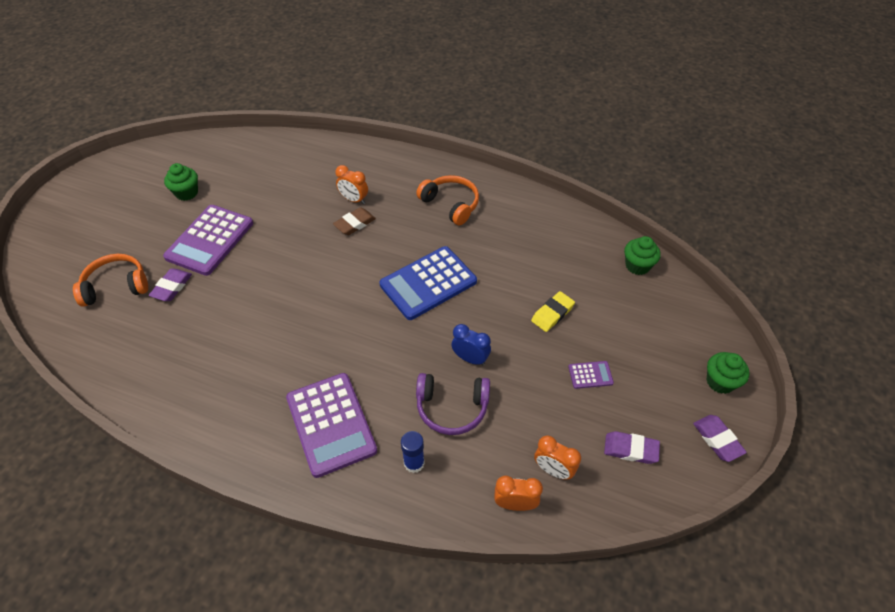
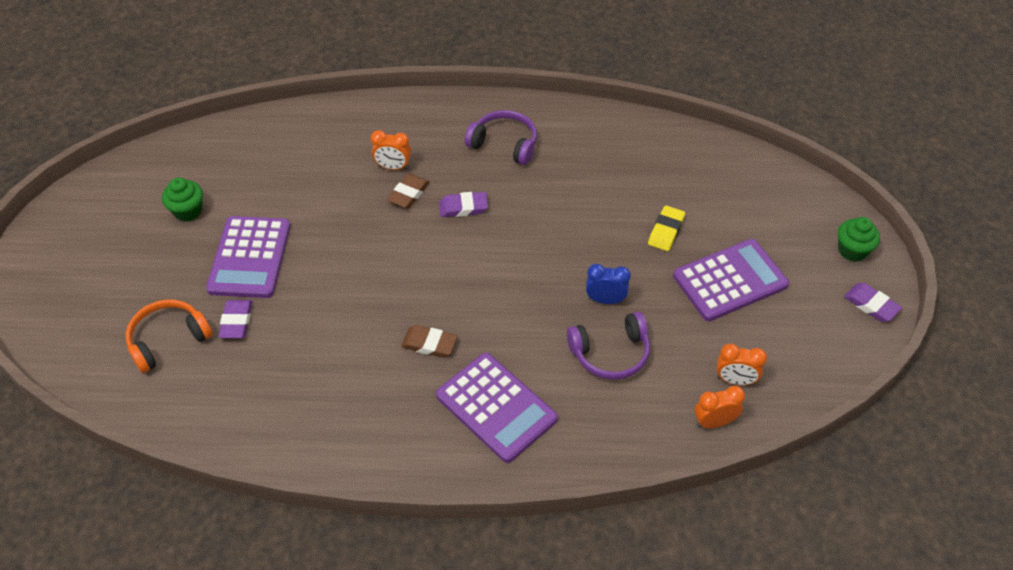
camera: 20 degrees left, 0 degrees up
(306, 351) = (429, 344): none -> brown eraser
(414, 463) = (599, 417): blue glue stick -> none
(428, 283) = (523, 236): blue calculator -> none
(450, 204) = (504, 144): orange headphones -> purple headphones
(590, 375) = (730, 280): purple calculator -> purple calculator, size x2.30
(630, 449) = (797, 338): purple eraser -> purple eraser (463, 207)
(637, 266) = (728, 158): green cupcake -> none

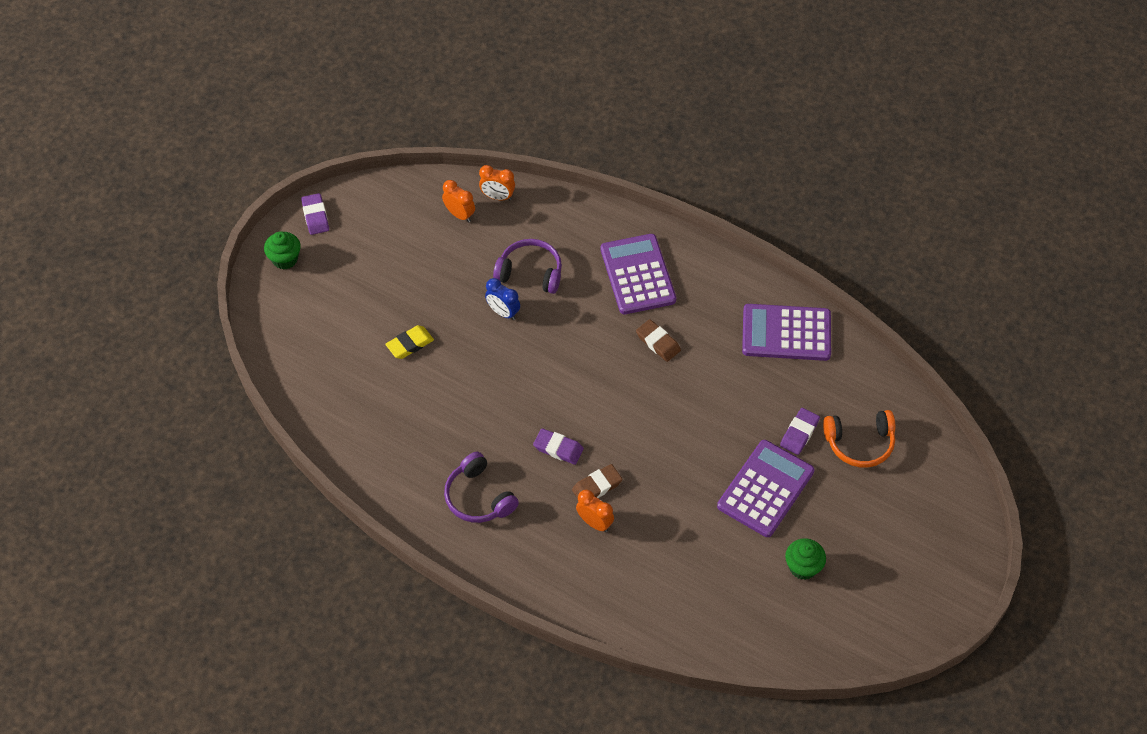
camera: 150 degrees left, 5 degrees up
(730, 280) = (398, 282): purple calculator -> purple calculator (786, 333)

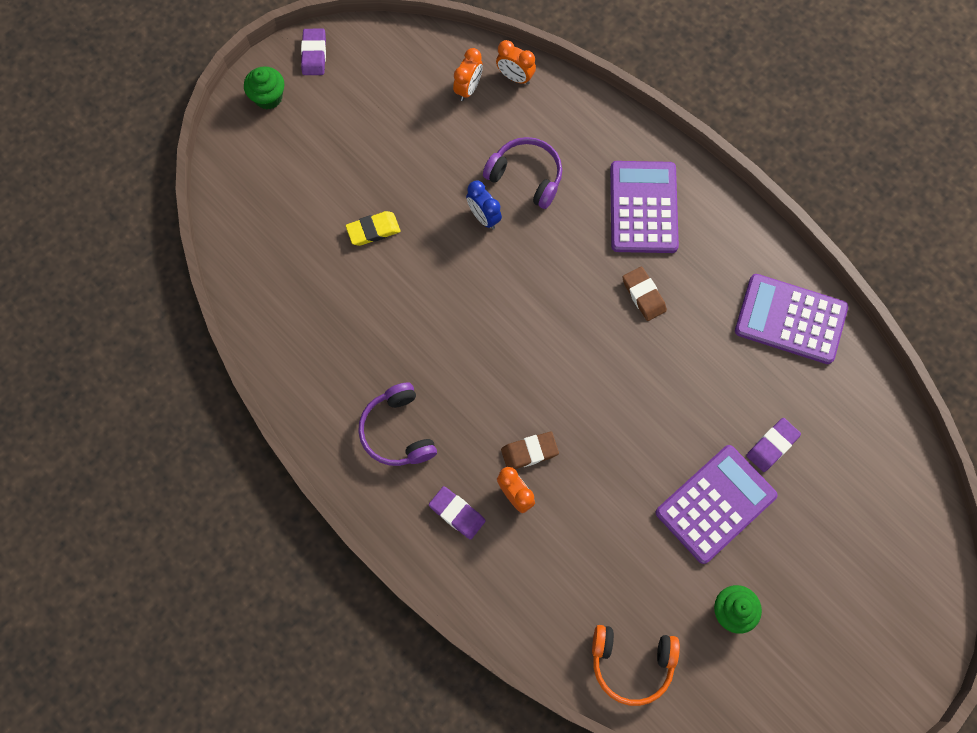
camera: 15 degrees right, 15 degrees up
(459, 214) = (468, 89): orange clock -> orange clock turned 60 degrees clockwise
(558, 448) = (499, 395): purple eraser -> purple eraser (457, 513)
(859, 443) = (837, 475): orange headphones -> orange headphones (631, 663)

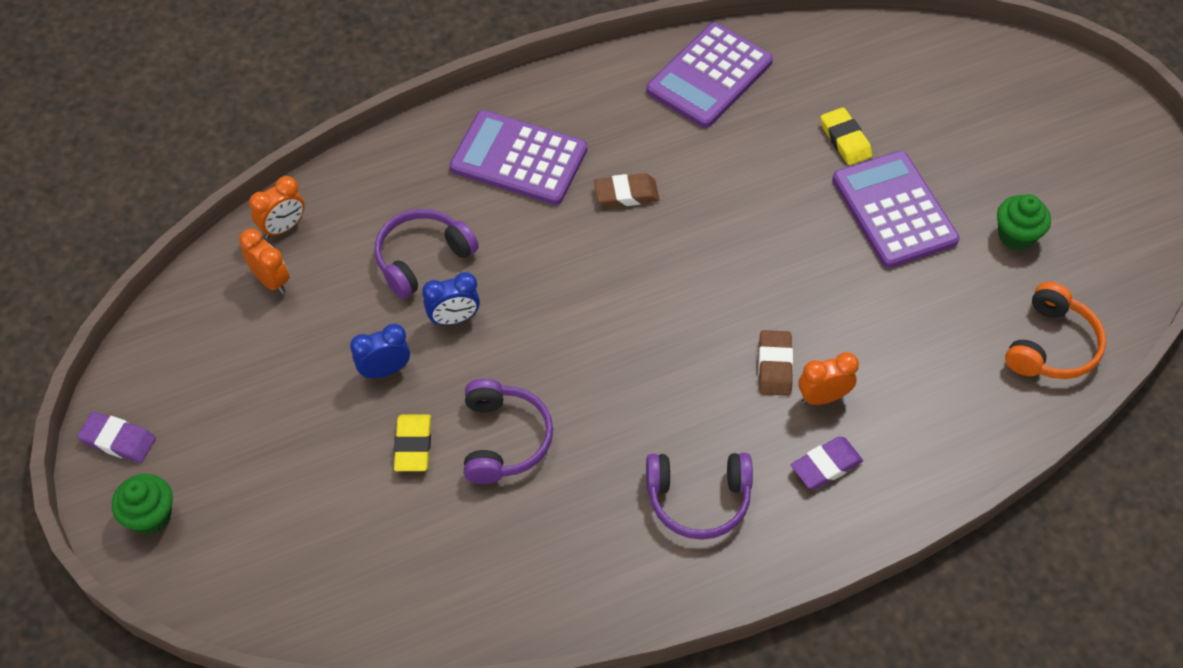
camera: 70 degrees left, 15 degrees down
(399, 286) = (503, 439): none -> purple headphones
(425, 189) = (385, 370): none -> blue clock
(772, 446) = (845, 140): purple eraser -> yellow eraser

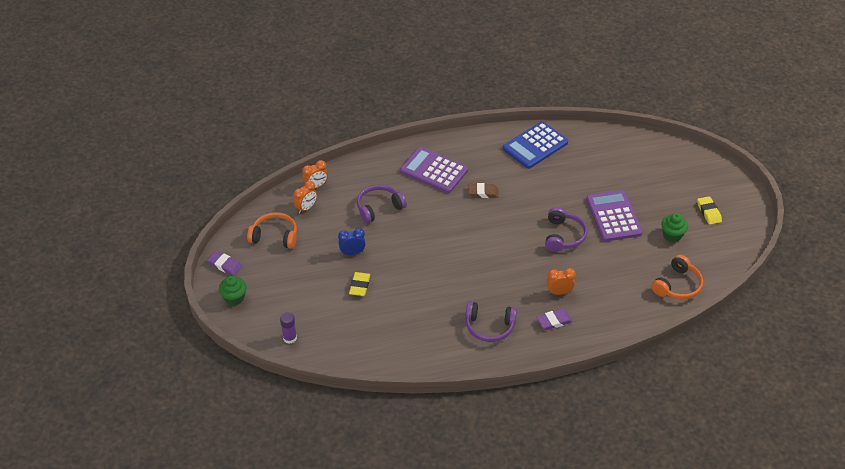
camera: 10 degrees right, 10 degrees down
(215, 356) = (275, 236): none -> orange headphones
(271, 281) = (306, 208): orange clock -> orange clock turned 75 degrees clockwise
(285, 594) = (290, 338): none -> purple glue stick
(454, 318) = (389, 235): blue clock -> none
(503, 439) = (402, 289): purple headphones -> purple headphones (563, 236)
(709, 76) = (535, 146): purple calculator -> blue calculator
(774, 366) = (538, 276): brown eraser -> none
(845, 140) = (596, 182): yellow eraser -> yellow eraser (708, 212)

